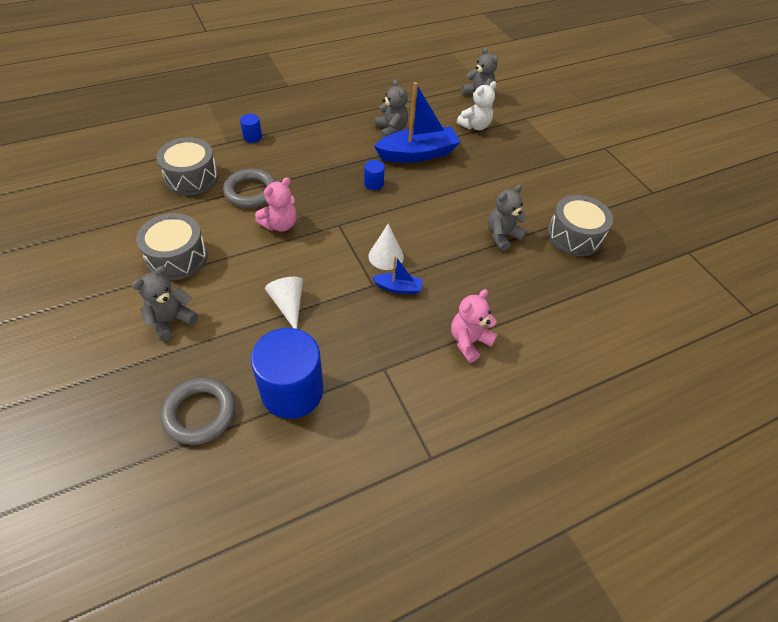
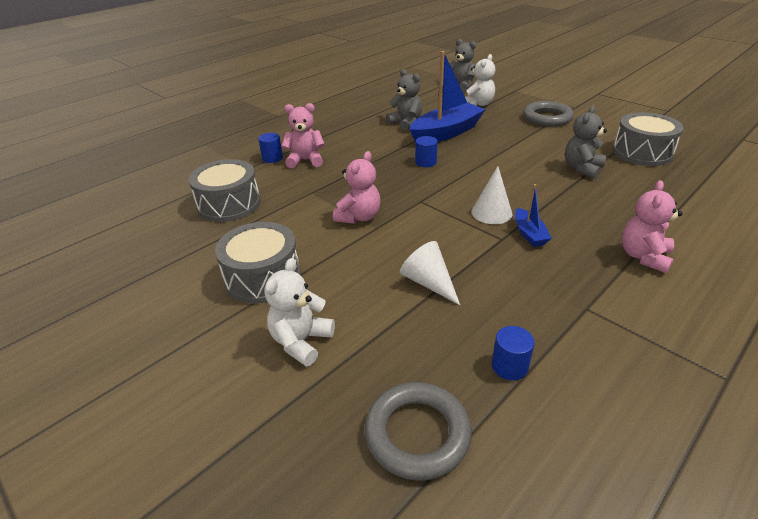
camera: 15 degrees left, 15 degrees down
(171, 320) = (301, 341): grey teddy bear -> white teddy bear
(251, 192) = (305, 199): grey ring -> grey ring (547, 118)
(277, 148) = (305, 160): none -> pink teddy bear
(292, 391) = (509, 366): blue cylinder -> blue cylinder, size x0.43
(398, 288) = (529, 234): blue boat -> blue boat turned 90 degrees clockwise

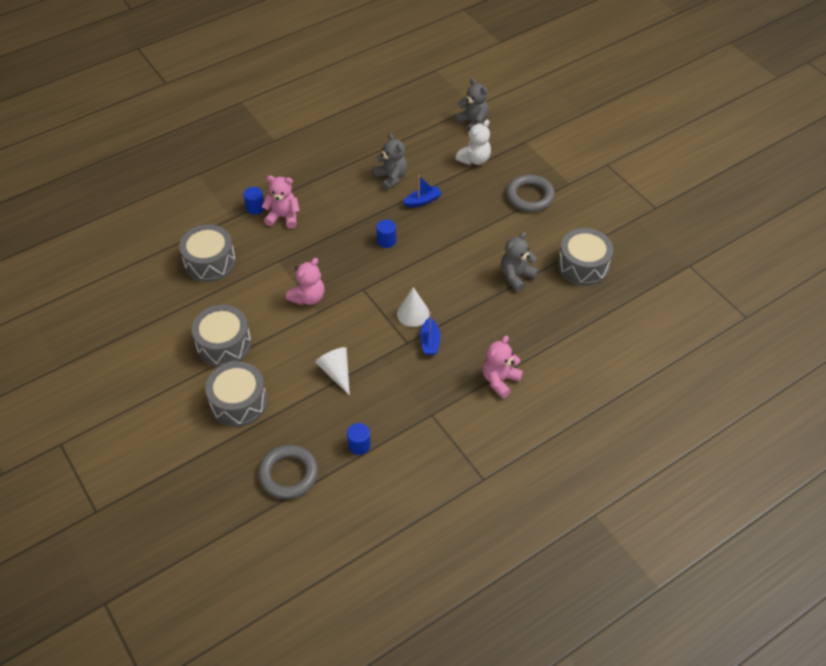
camera: 10 degrees right, 15 degrees up
(301, 341) = (239, 402): white teddy bear -> grey drum
(446, 133) = (422, 201): blue boat -> blue boat, size x0.48

